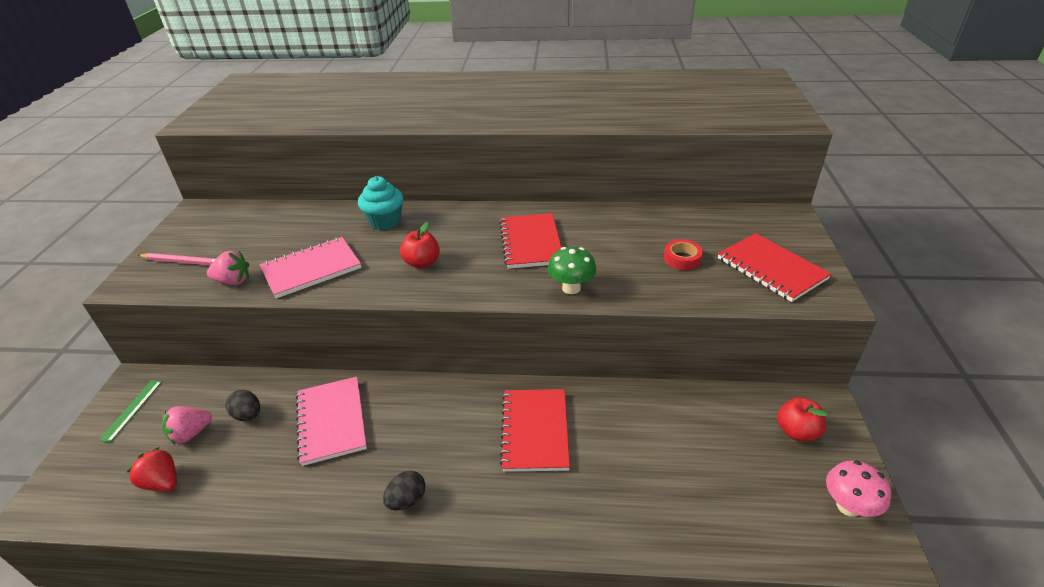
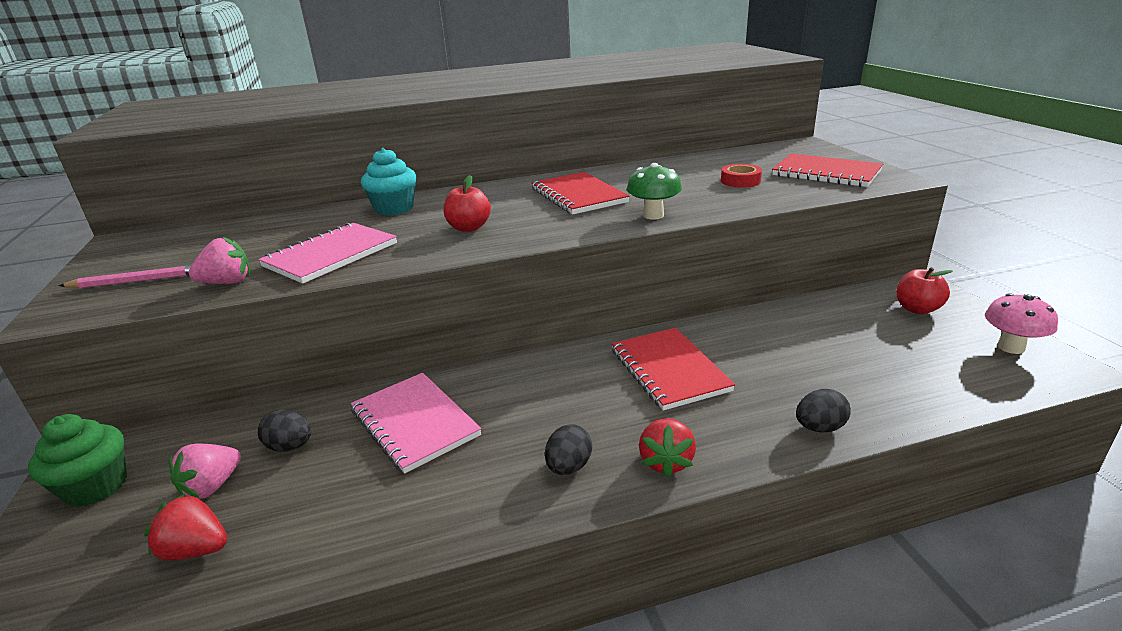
camera: 20 degrees left, 10 degrees down
(132, 409) = (96, 487): green ruler -> green cupcake
(474, 521) = (666, 462): none -> red strawberry
(610, 532) = (819, 428): none -> black egg

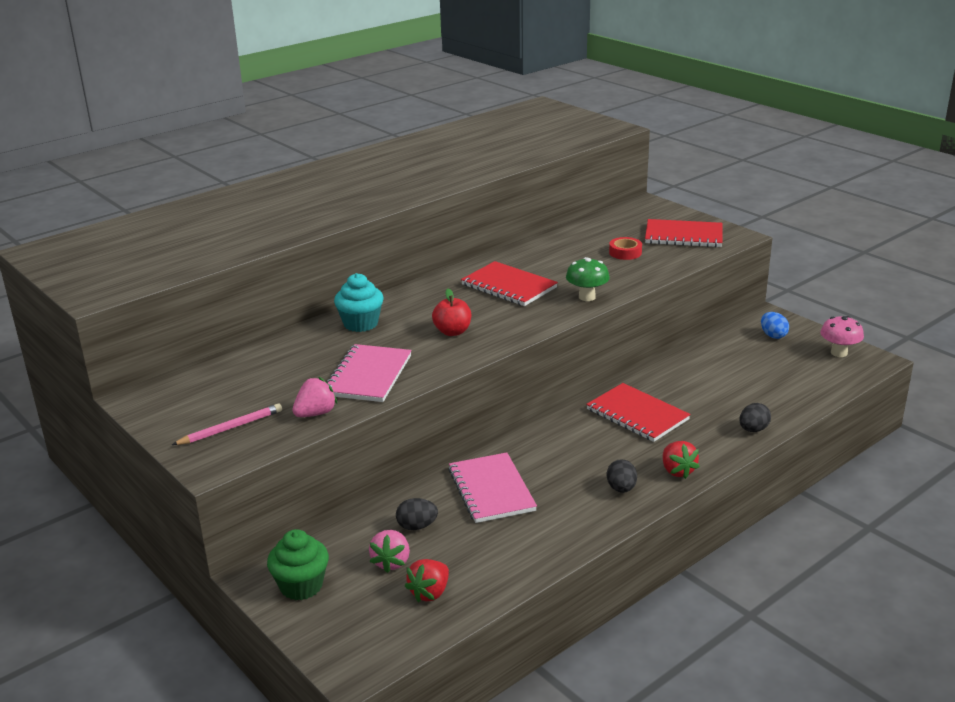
camera: 25 degrees left, 0 degrees up
(196, 549) = (430, 593): red strawberry -> red strawberry turned 45 degrees counterclockwise
(415, 423) = (491, 490): pink notebook -> pink notebook turned 45 degrees clockwise
(917, 309) = (773, 335): red apple -> blue egg

